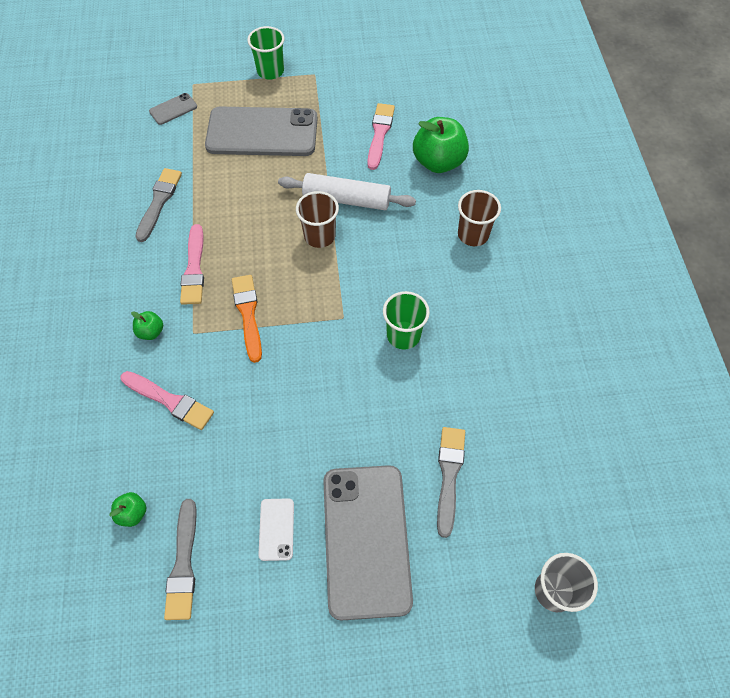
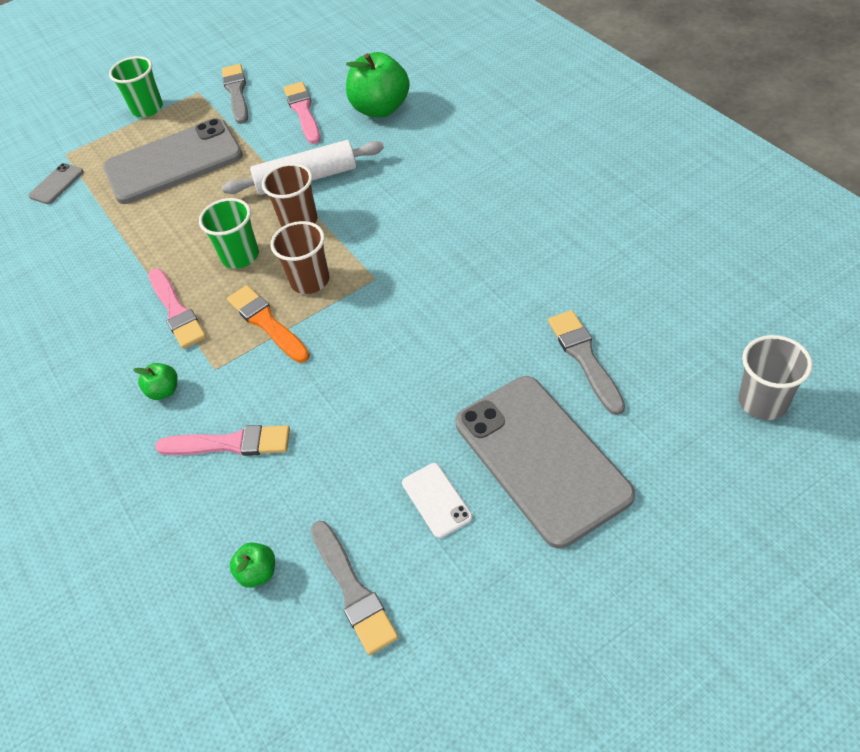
camera: 20 degrees left, 10 degrees down
(159, 202) = (94, 270): grey brush -> grey brush (236, 92)
(403, 335) = (449, 263): green cup -> green cup (240, 256)
(473, 234) = (459, 151): brown cup -> brown cup (310, 281)

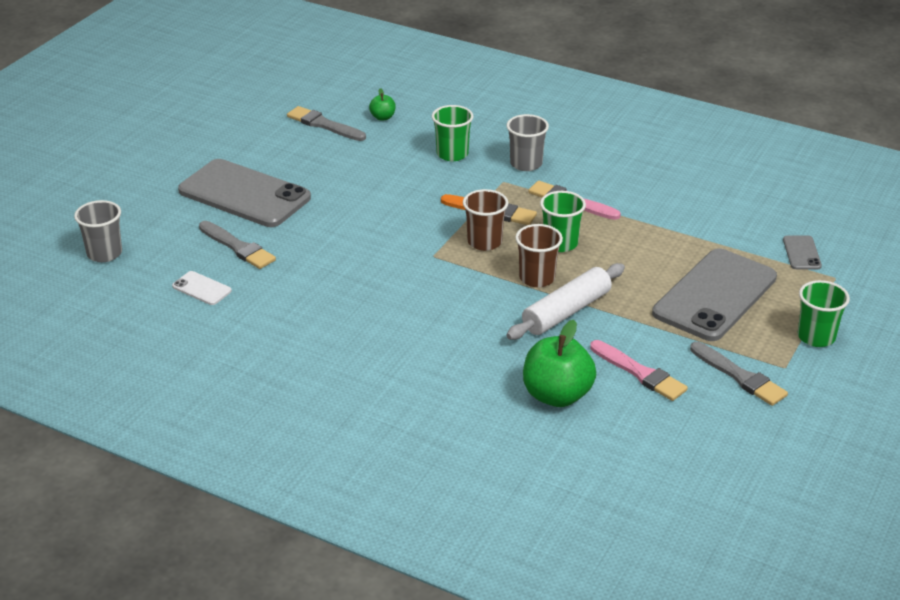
camera: 145 degrees right, 15 degrees down
(164, 391) = (526, 164): green apple -> grey cup
(230, 443) = (452, 154): pink brush -> green cup
(436, 500) = (300, 164): white phone -> white phone (201, 288)

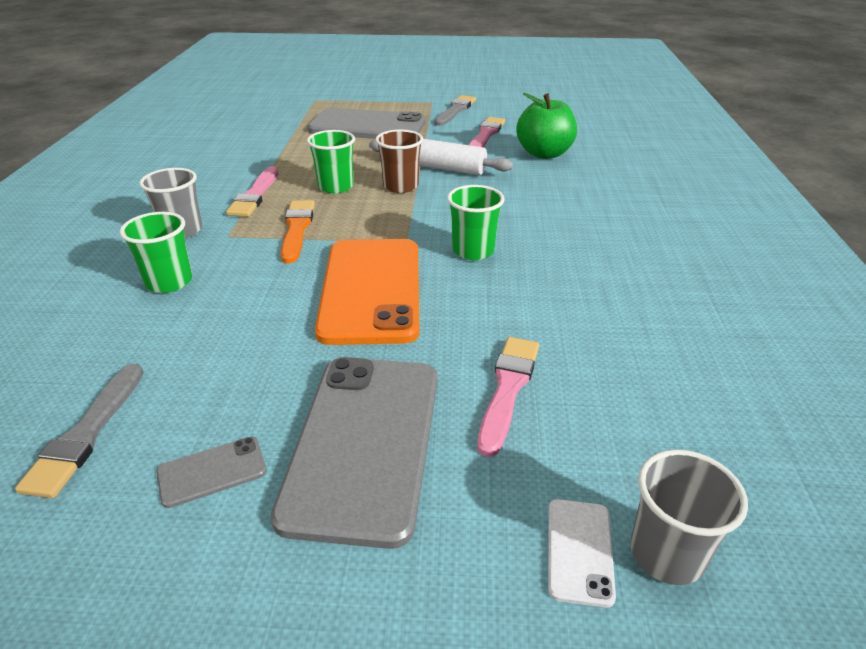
camera: 115 degrees left, 0 degrees up
(201, 288) = (624, 384): white phone -> white phone (579, 550)
(238, 247) = (508, 388): grey brush -> pink brush
(378, 225) = (371, 290): none -> orange phone
(382, 117) = (56, 372): green apple -> none
(484, 242) = (359, 220): brown cup -> none
(801, 253) = (289, 110): grey phone -> grey phone (212, 471)
(816, 337) = (390, 98): green cup -> green cup (473, 251)

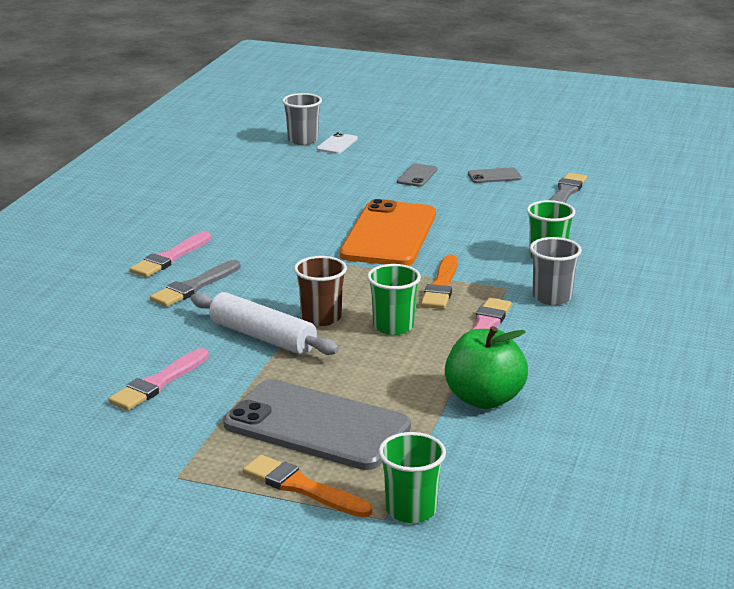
camera: 165 degrees left, 10 degrees down
(362, 104) = (302, 487): none -> orange brush
(364, 442) = (417, 176): grey phone -> grey phone, size x0.42
(455, 110) = (156, 445): grey brush -> grey brush (194, 286)
(473, 251) = (293, 250): green cup -> green cup (411, 510)
(508, 388) = (329, 183): pink brush -> pink brush (170, 258)
(544, 154) = (118, 340): green apple -> green apple (484, 399)

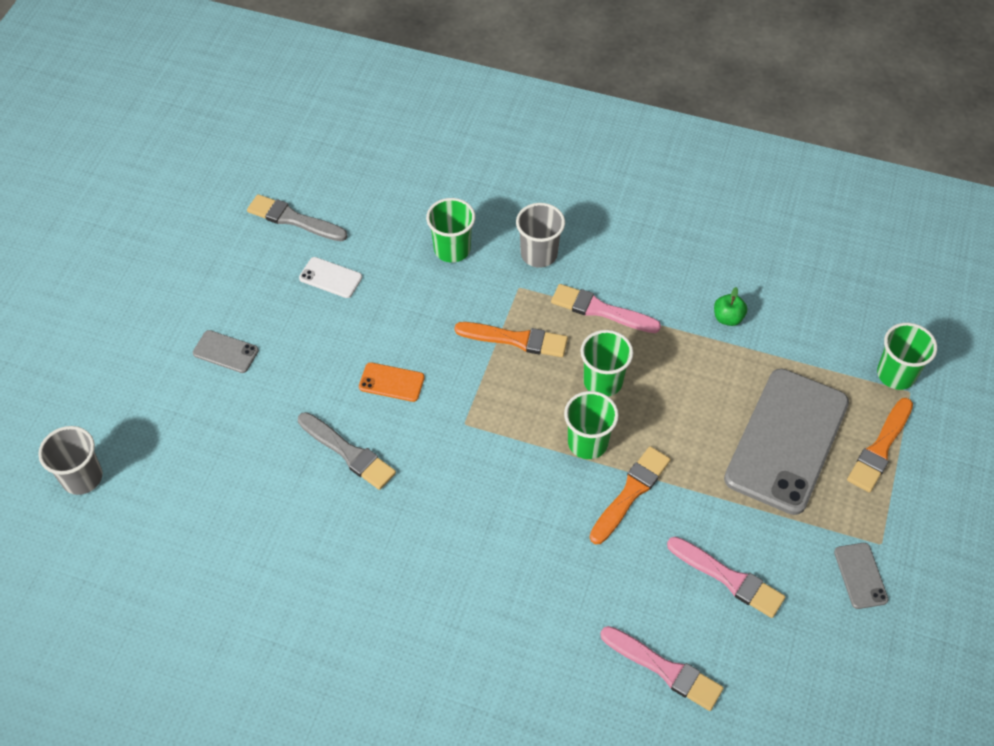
camera: 90 degrees left, 30 degrees up
(170, 258) = (446, 602): pink brush -> pink brush (665, 669)
(194, 286) = (520, 567): grey brush -> grey brush (348, 453)
(262, 337) = (630, 492): white rolling pin -> orange brush
(321, 318) = (587, 443): brown cup -> green cup
(337, 144) = (104, 437): white phone -> white phone (330, 278)
(389, 234) = (391, 382): orange phone -> orange phone, size x0.42
(484, 399) = (728, 318): green apple -> green apple, size x0.47
(494, 176) = (236, 278): grey phone -> grey phone (860, 575)

